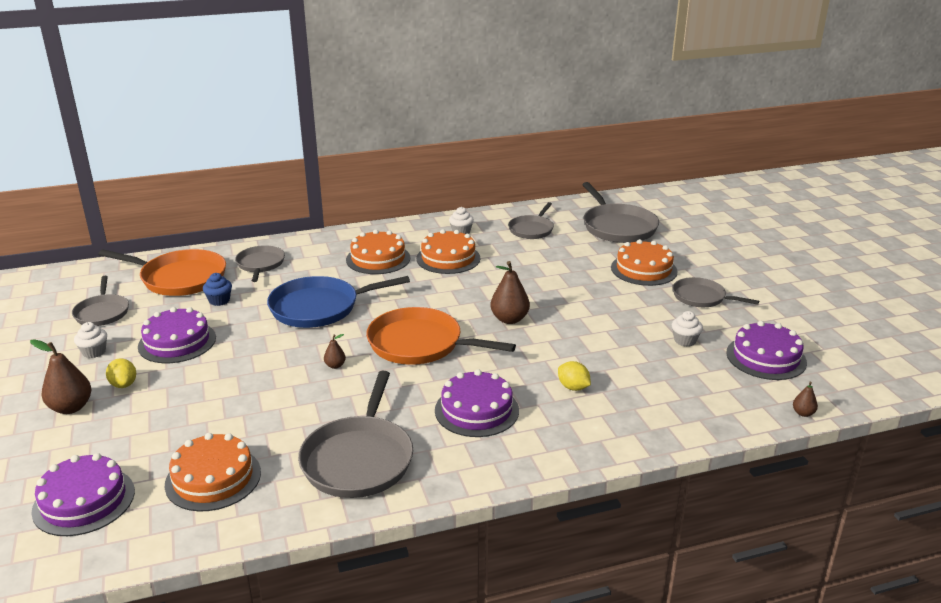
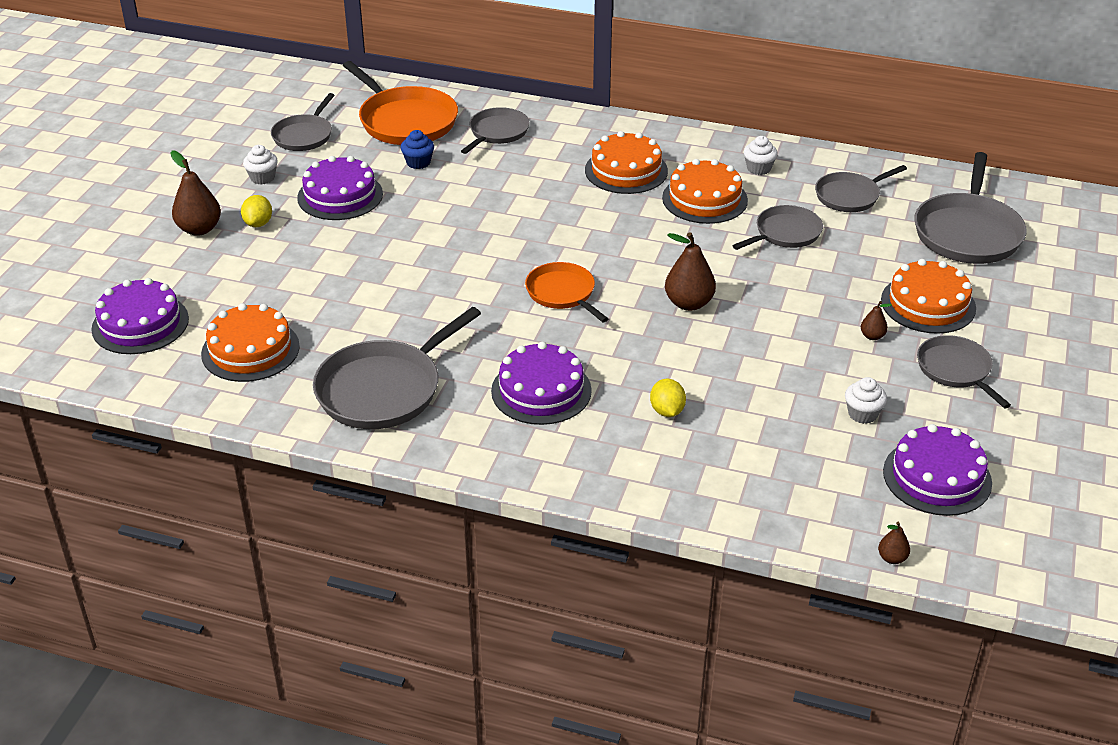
camera: 35 degrees right, 10 degrees up
(319, 308) = (505, 209): blue pan -> none
(335, 365) = (456, 282): brown pear -> brown pear (872, 336)
(419, 344) = (562, 293): orange pan -> orange pan, size x0.61
(519, 260) = (785, 233): none -> grey pan

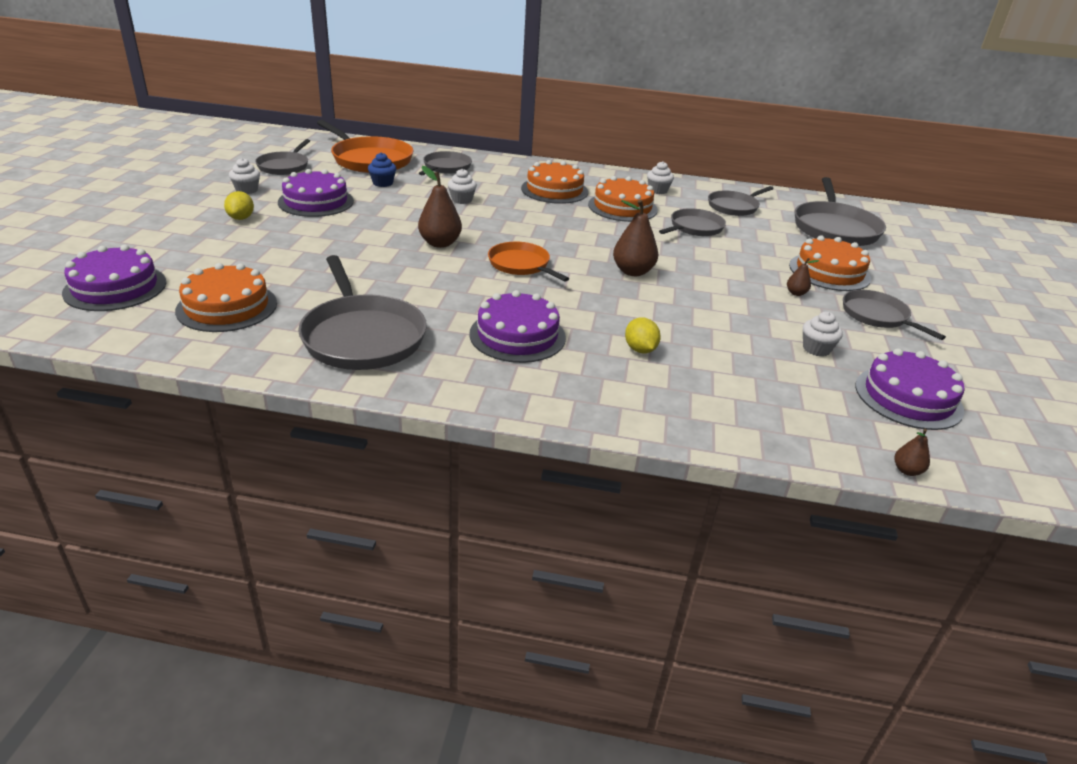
camera: 10 degrees left, 5 degrees down
(199, 229) = (185, 221): brown pear -> brown pear (440, 243)
(383, 389) = (362, 336): grey pan -> grey pan turned 60 degrees counterclockwise
(509, 190) = (462, 200): none -> white cupcake

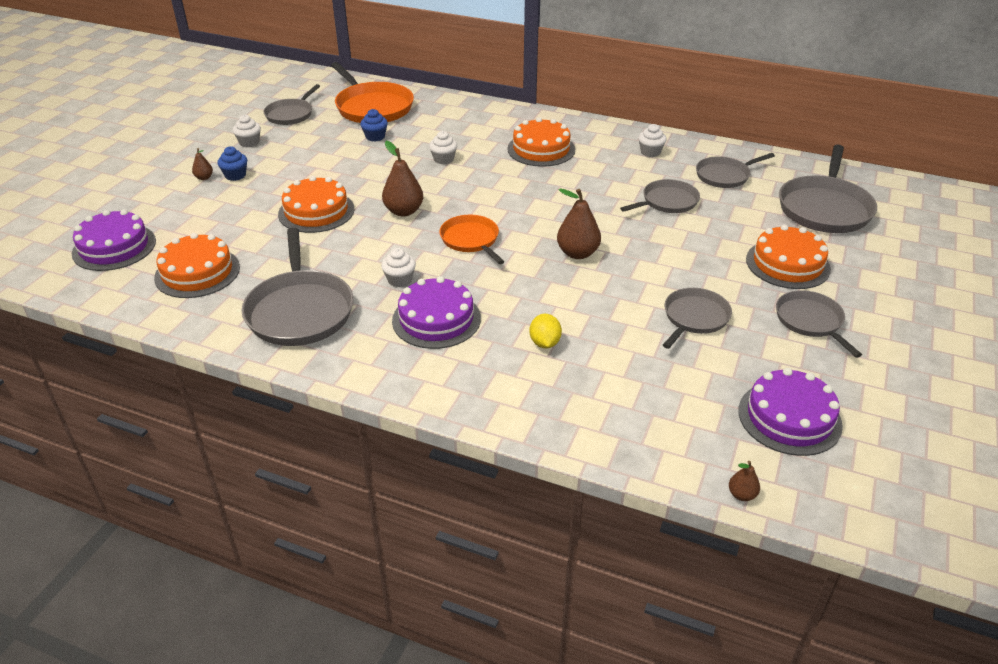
camera: 15 degrees right, 5 degrees up
(241, 218) = (235, 175): yellow lemon -> blue cupcake
(316, 202) = (306, 158): purple cake -> none
(446, 167) = (443, 118): grey pan -> grey pan (694, 318)
(622, 207) = (602, 173): orange cake -> orange cake (316, 211)
(796, 293) = (736, 288): brown pear -> brown pear (204, 178)
(816, 349) = (722, 355): white cupcake -> white cupcake (400, 280)

